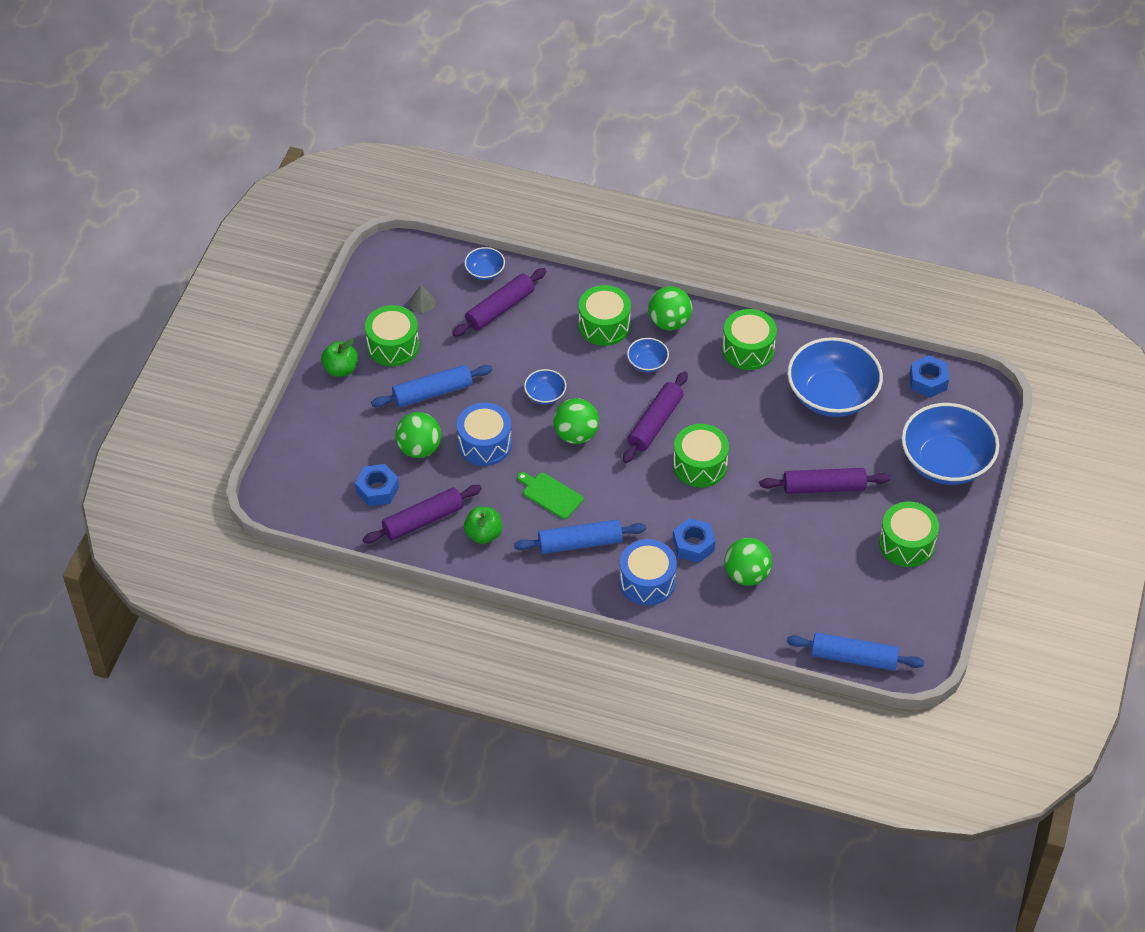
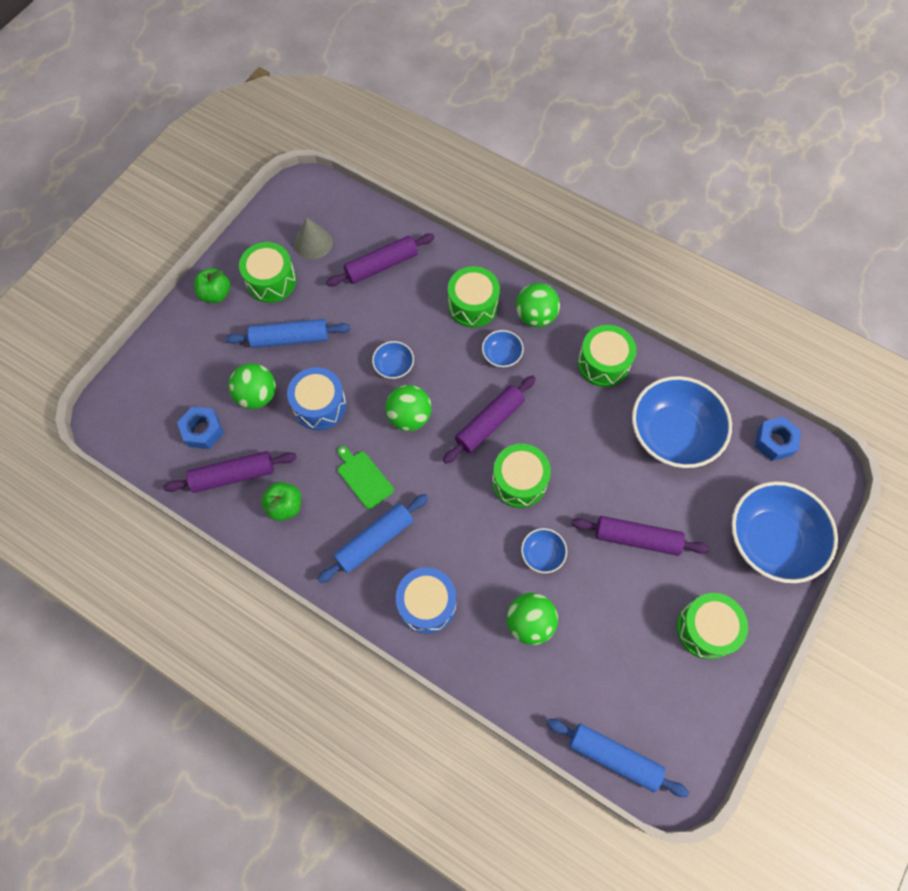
camera: 15 degrees right, 15 degrees up
(422, 302) = (313, 243): grey cone -> grey cone, size x1.56
(485, 272) = (380, 224): blue bowl -> blue bowl (542, 554)
(580, 543) = (374, 540): blue rolling pin -> blue rolling pin turned 45 degrees counterclockwise
(693, 545) = (486, 572): blue nut -> none

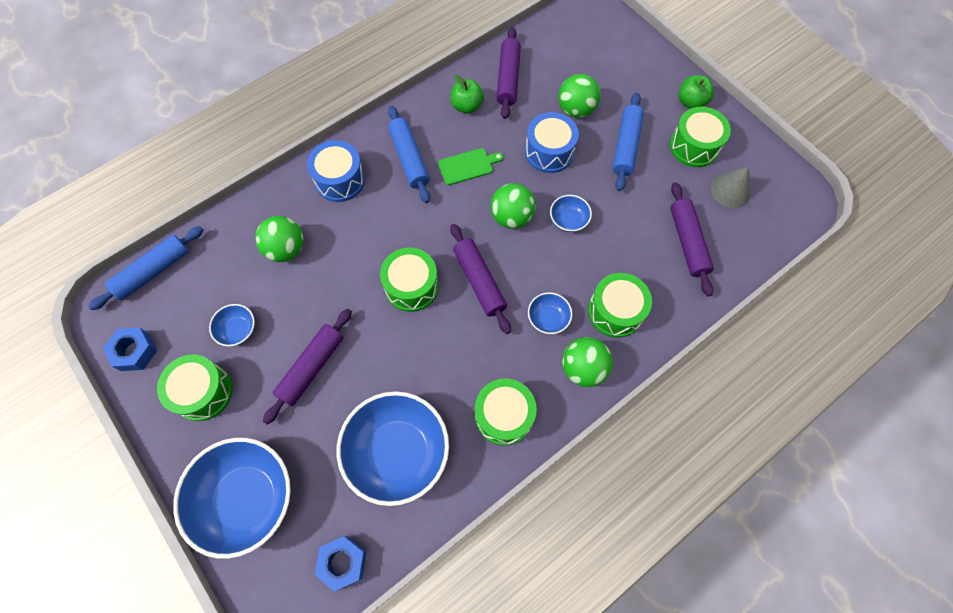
camera: 110 degrees right, 0 degrees up
(203, 430) = (556, 67): blue nut -> blue nut (135, 352)
(542, 554) = (337, 280): blue bowl -> blue bowl (237, 330)

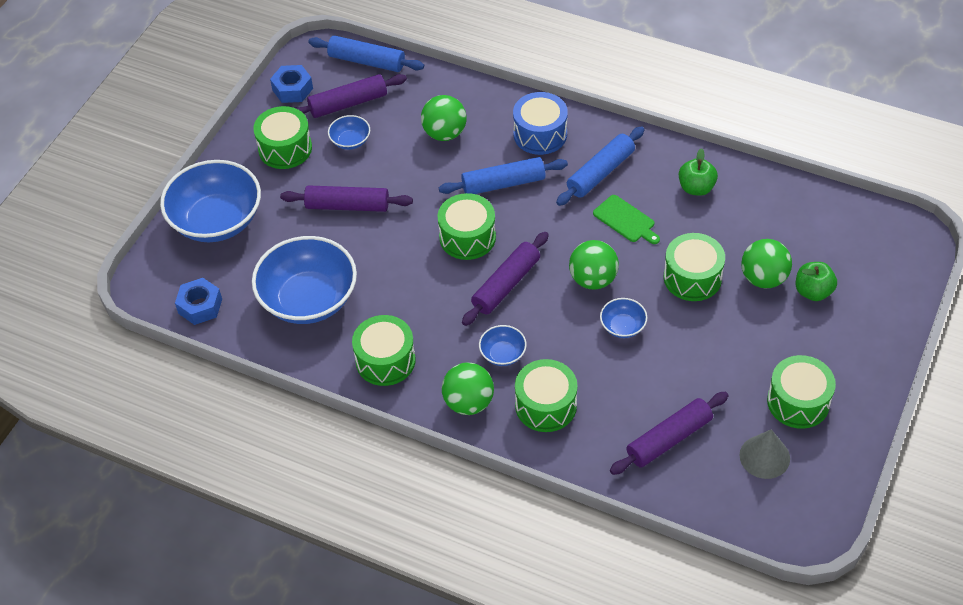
camera: 65 degrees right, 15 degrees down
(508, 78) = (757, 205): purple rolling pin -> purple rolling pin (348, 103)
(549, 152) = (692, 277): blue drum -> green drum
(626, 146) = (750, 340): blue rolling pin -> blue rolling pin (503, 184)
(691, 102) = (858, 378): green apple -> green apple (813, 291)

